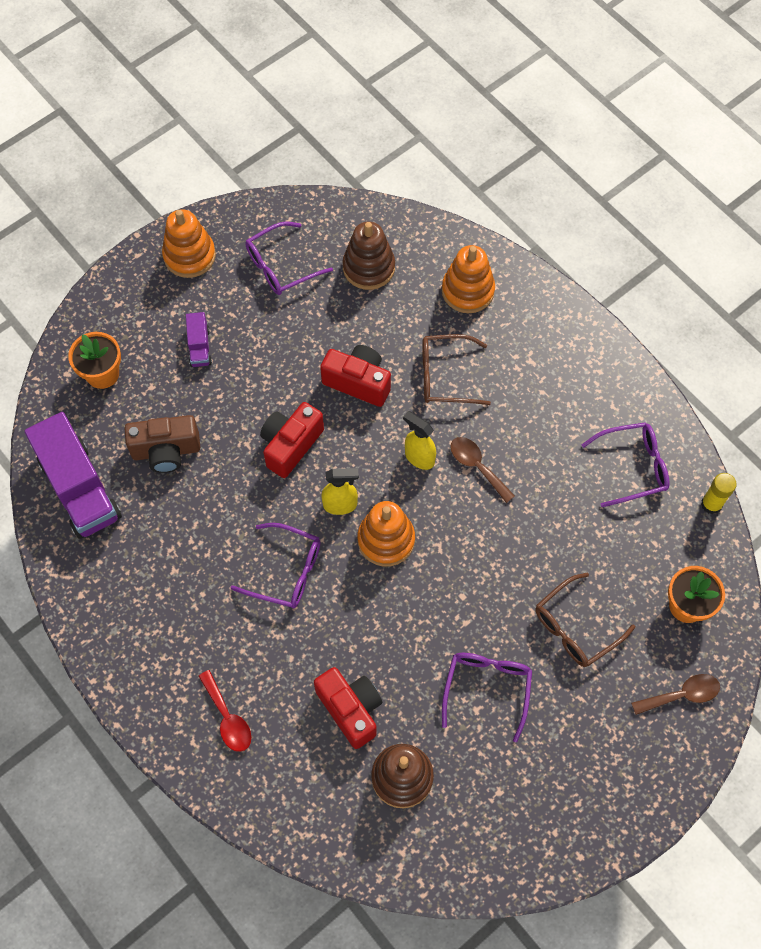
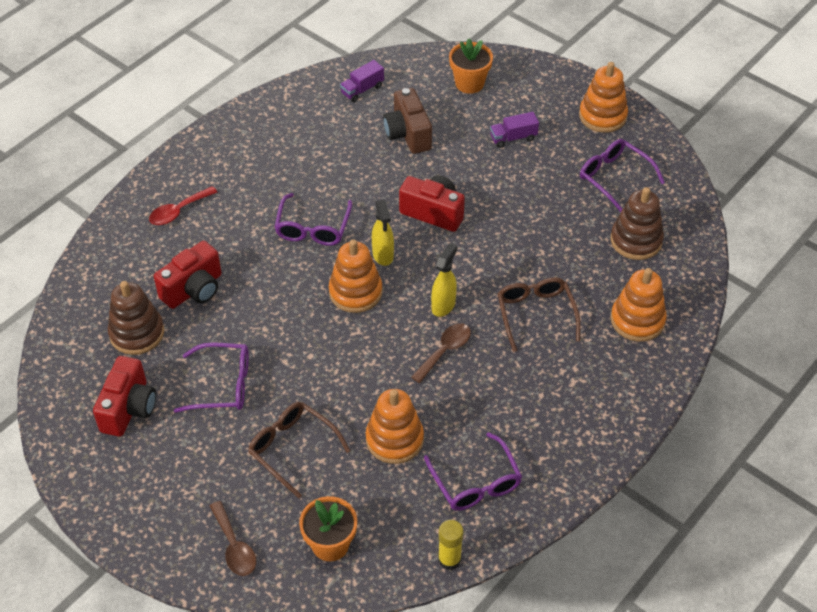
camera: 80 degrees right, 15 degrees down
(80, 488) = (362, 90): purple truck -> purple truck, size x0.47
(358, 382) = (510, 250): red camera -> red camera (129, 408)
(576, 530) = (394, 439): none -> orange stacking toy

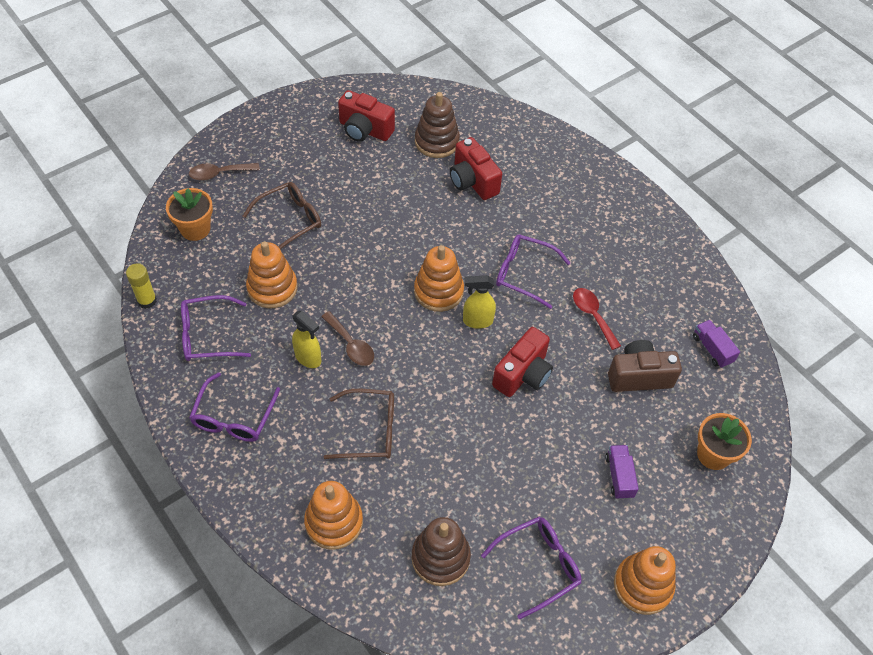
camera: 100 degrees right, 5 degrees up
(178, 211) = (565, 182): red spoon -> red spoon (593, 316)
(222, 385) = (367, 186): purple glasses -> purple glasses (234, 417)
(443, 305) = (403, 356): yellow spray bottle -> yellow spray bottle (308, 358)

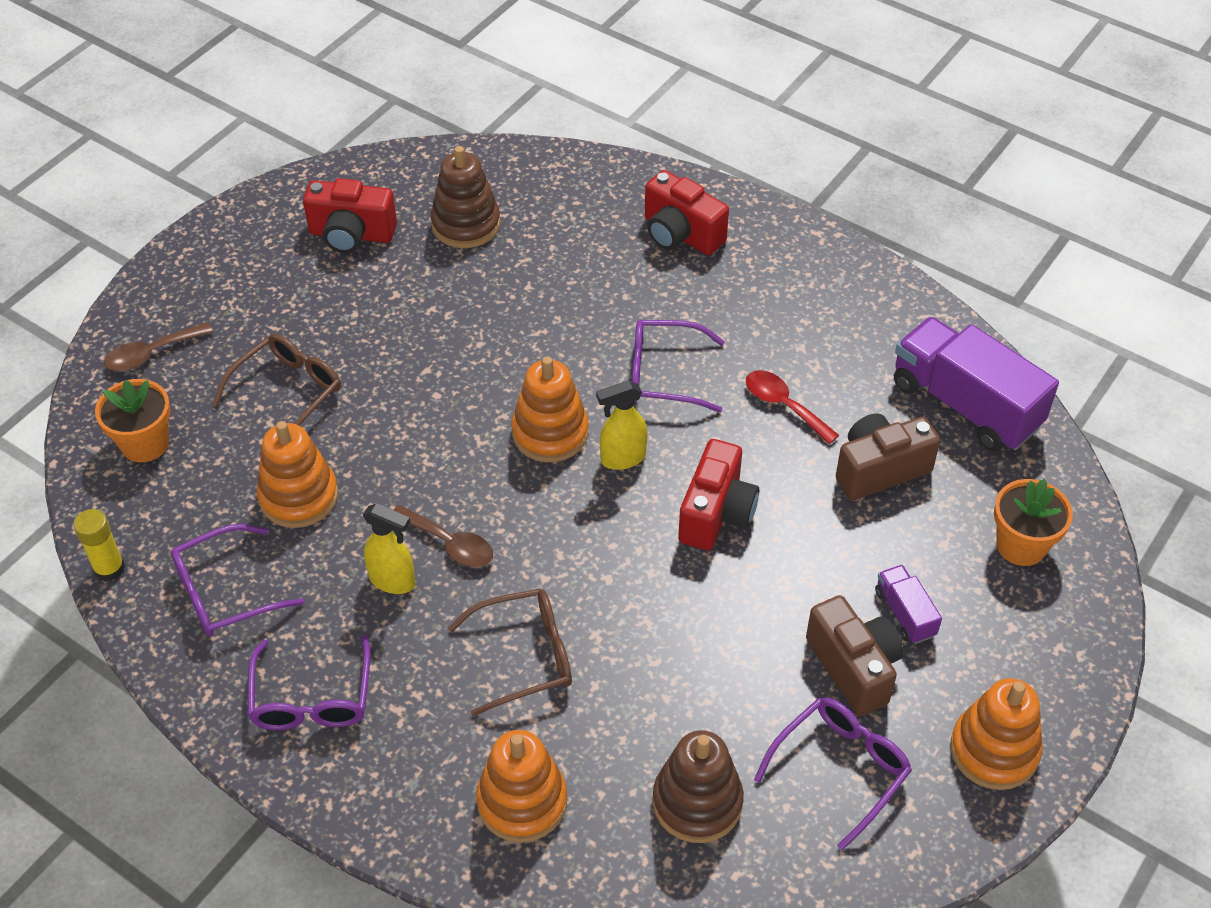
camera: 15 degrees left, 5 degrees down
(472, 181) = (540, 266): red camera -> red camera (680, 234)
(572, 502) = (854, 668): none -> brown camera
(712, 349) = (965, 405): purple truck -> purple truck, size x2.15

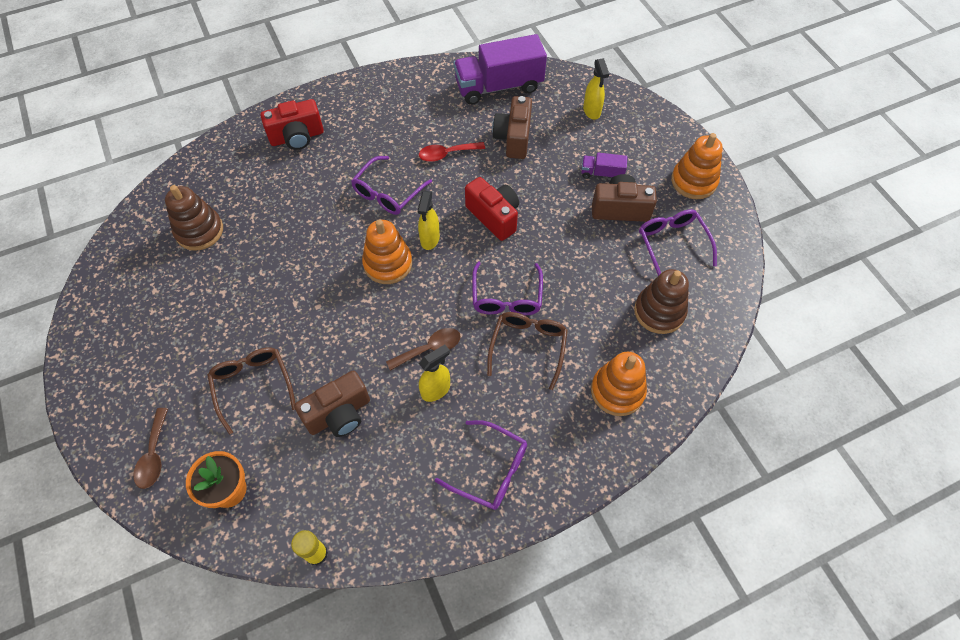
camera: 60 degrees left, 10 degrees up
(225, 592) = (382, 488): purple glasses -> purple glasses (506, 297)
(299, 496) = (339, 414): orange stacking toy -> brown camera
(351, 235) = (153, 294): red camera -> none
(1021, 545) = (592, 111): orange flower pot -> yellow spray bottle

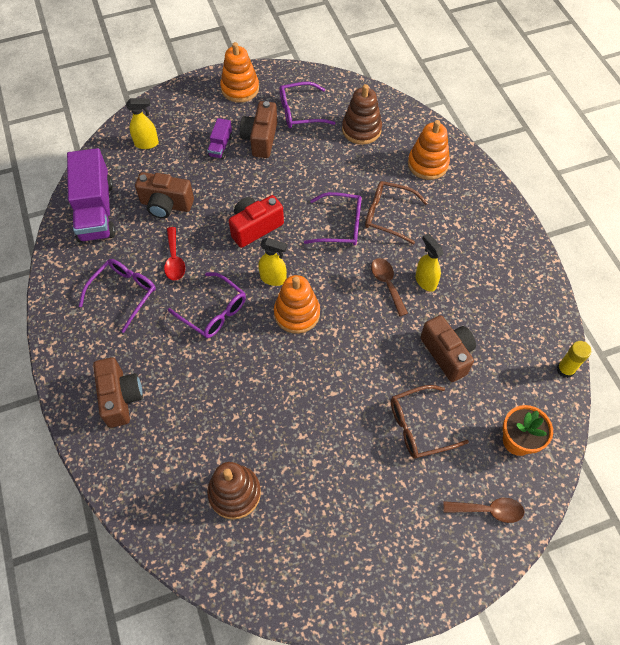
camera: 85 degrees left, 0 degrees up
(297, 137) = (121, 398): red camera -> brown camera
(490, 470) = (492, 249): purple glasses -> purple glasses (123, 293)

